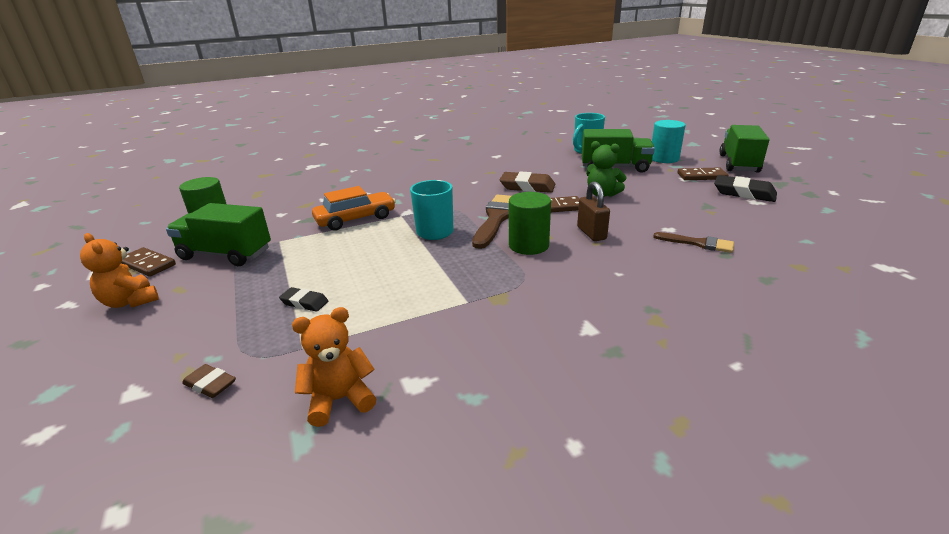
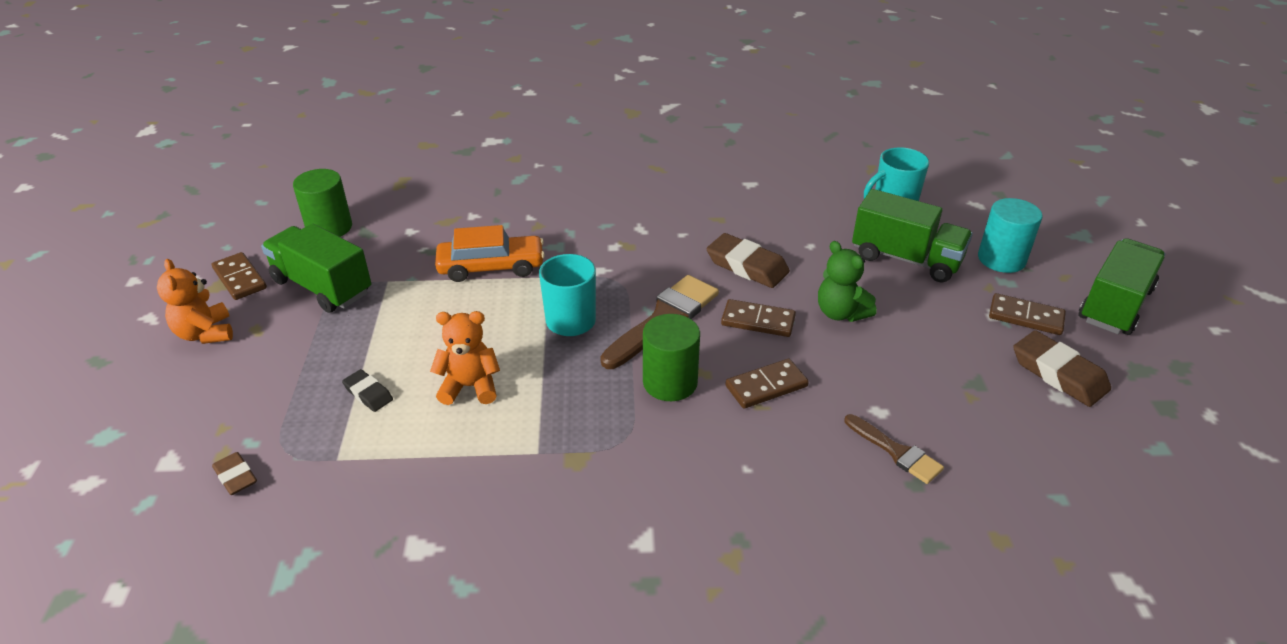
camera: 20 degrees right, 10 degrees up
(340, 399) = (339, 540): orange teddy bear -> orange teddy bear (470, 387)
(591, 233) = (766, 386): brown padlock -> brown domino
(744, 193) = (1058, 374): black eraser -> brown eraser

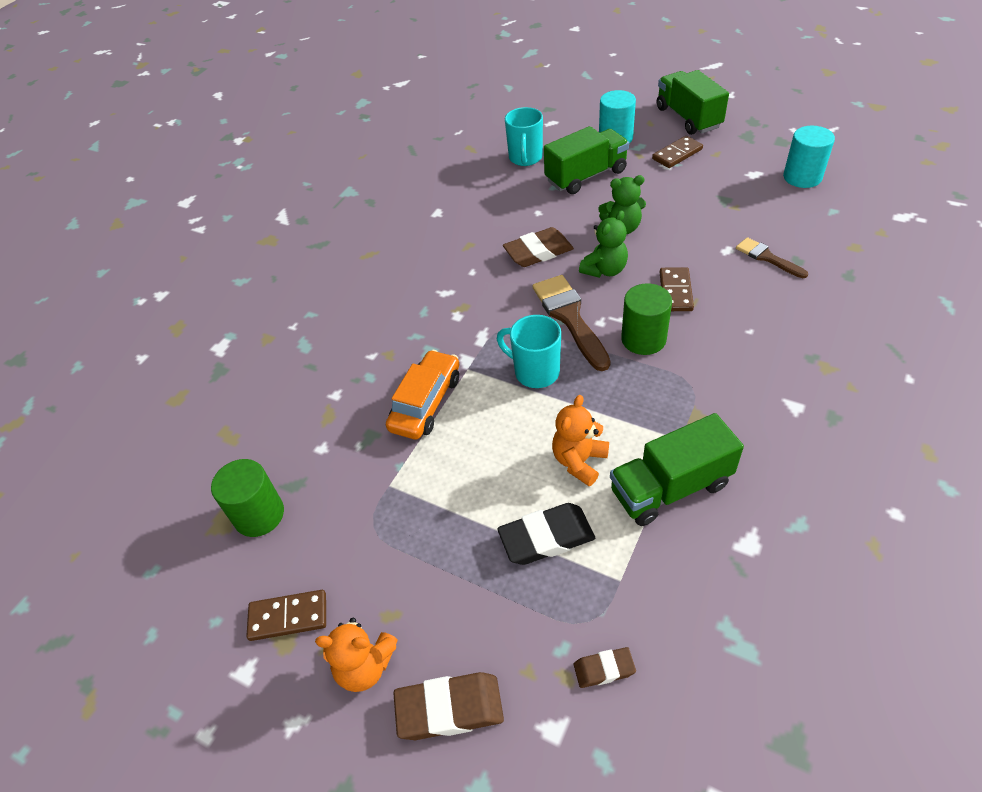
camera: 55 degrees left, 10 degrees up
(322, 287) = (359, 542): green truck -> green truck (670, 488)
(368, 393) = (546, 537): black eraser -> black eraser, size x1.78
(758, 321) = (604, 270): brown domino -> green teddy bear
(896, 452) = (767, 257): brown brush -> brown brush turned 120 degrees counterclockwise
(1058, 374) = (734, 165): brown eraser -> brown eraser (449, 709)
(1105, 447) = (802, 177): none -> turquoise cylinder

